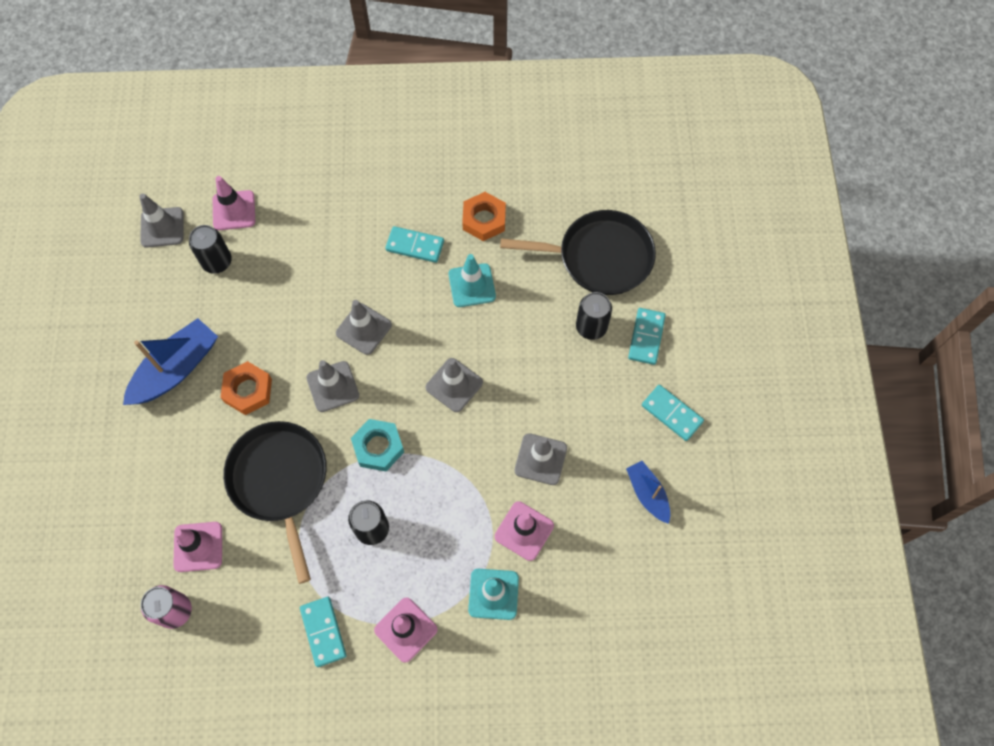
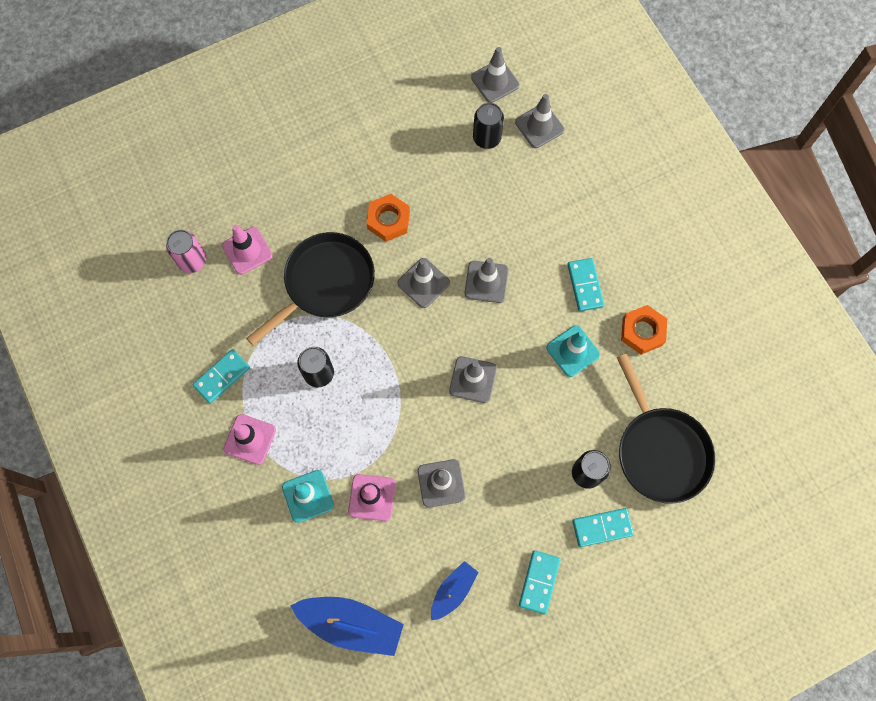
camera: 65 degrees right, 5 degrees up
(176, 369) = (380, 158): blue boat -> blue boat (351, 624)
(234, 210) = (539, 126): pink traffic cone -> grey traffic cone
(378, 447) = (389, 344): turquoise nut -> none

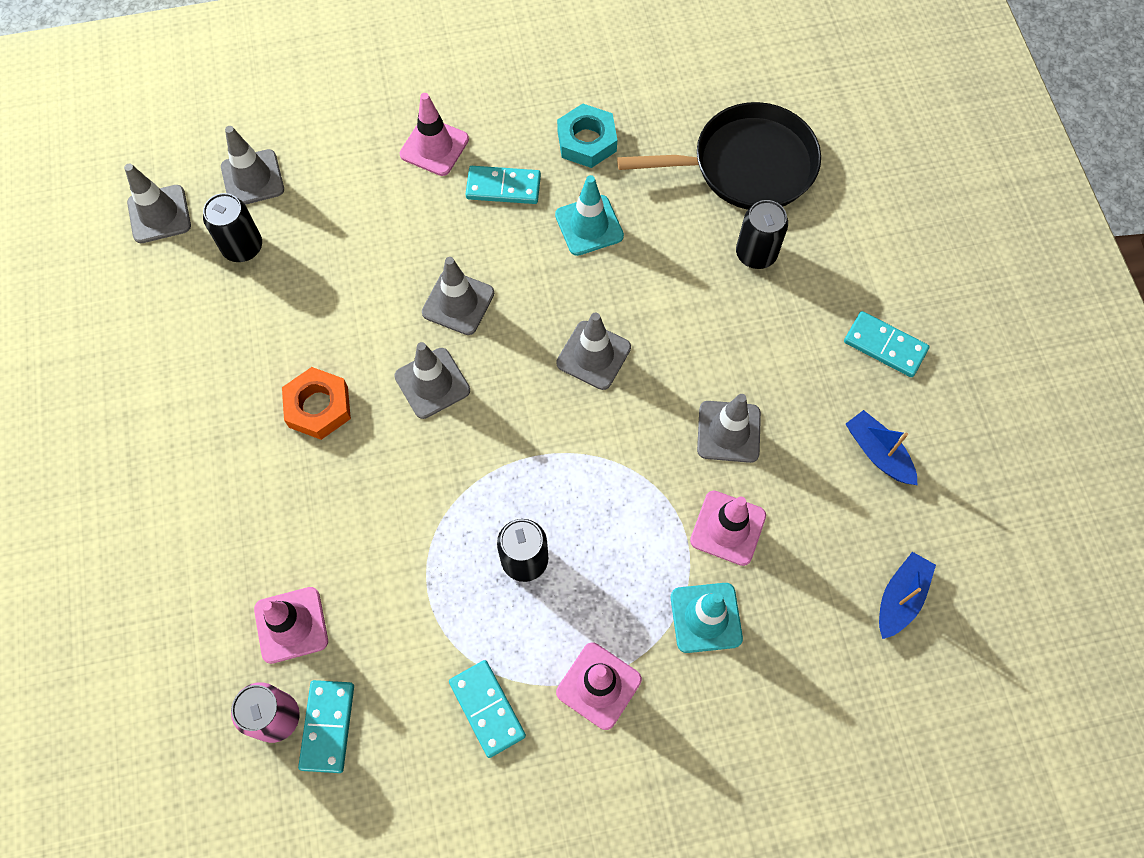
camera: 75 degrees left, 5 degrees down
(326, 283) = (386, 518): black pan -> none
(351, 624) = (900, 598): blue boat -> blue boat, size x0.58
(602, 231) = (434, 147): none -> pink traffic cone
(602, 528) = (829, 255): turquoise domino -> turquoise domino (328, 726)
(642, 331) = (586, 141): orange nut -> turquoise nut

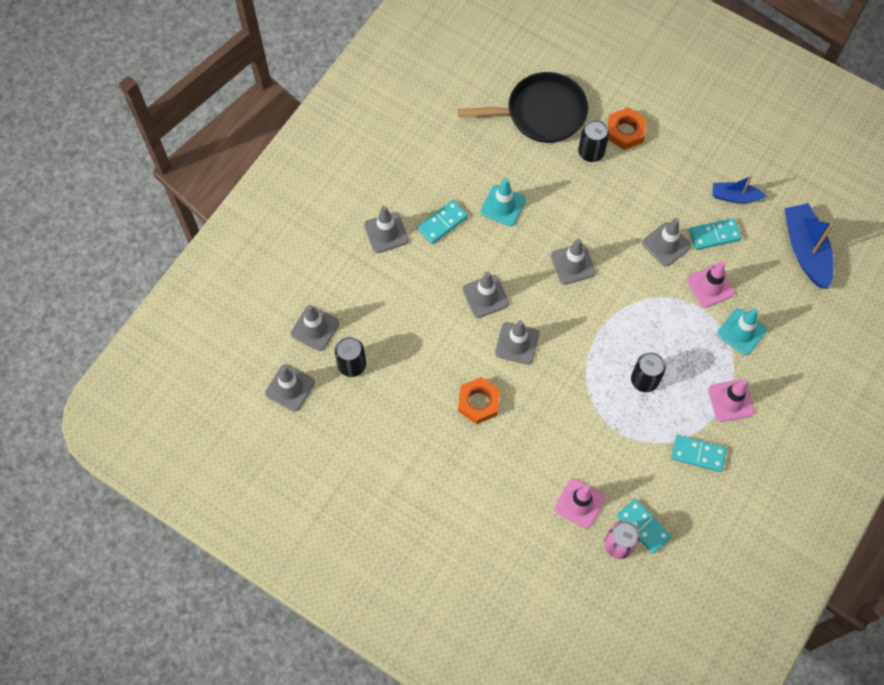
camera: 45 degrees left, 0 degrees up
(434, 147) = (386, 233): pink traffic cone -> grey traffic cone
(586, 141) = (455, 165): turquoise nut -> none
(747, 165) = (541, 113): black pan -> black pan turned 45 degrees clockwise
(823, 265) = (625, 131): none -> orange nut
(885, 346) = (689, 146): turquoise domino -> turquoise domino (714, 235)
(900, 598) = (805, 250): blue boat -> blue boat, size x1.71

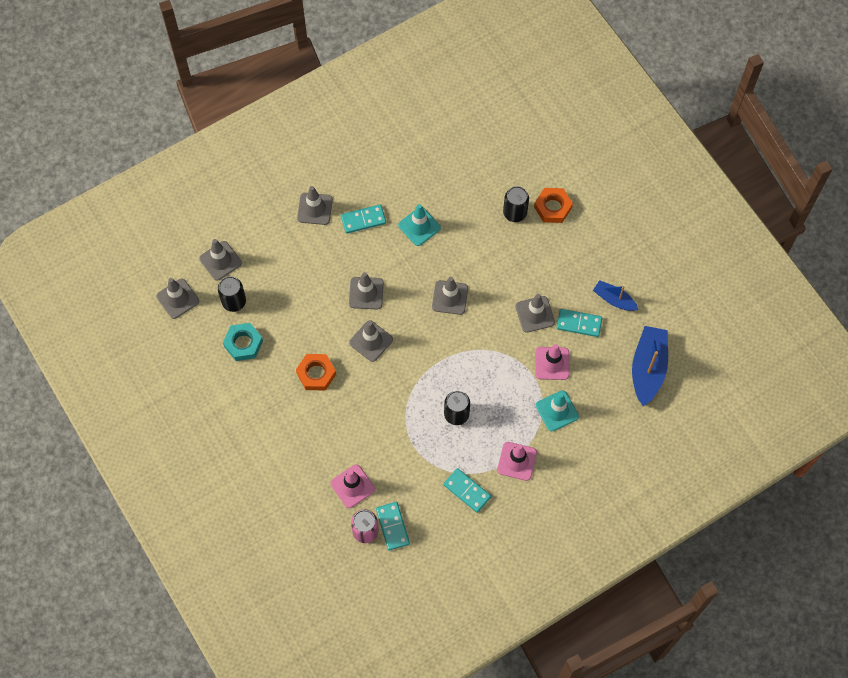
camera: 25 degrees right, 0 degrees up
(385, 405) = (243, 344): none -> turquoise nut
(541, 113) = (492, 163): black pan -> none

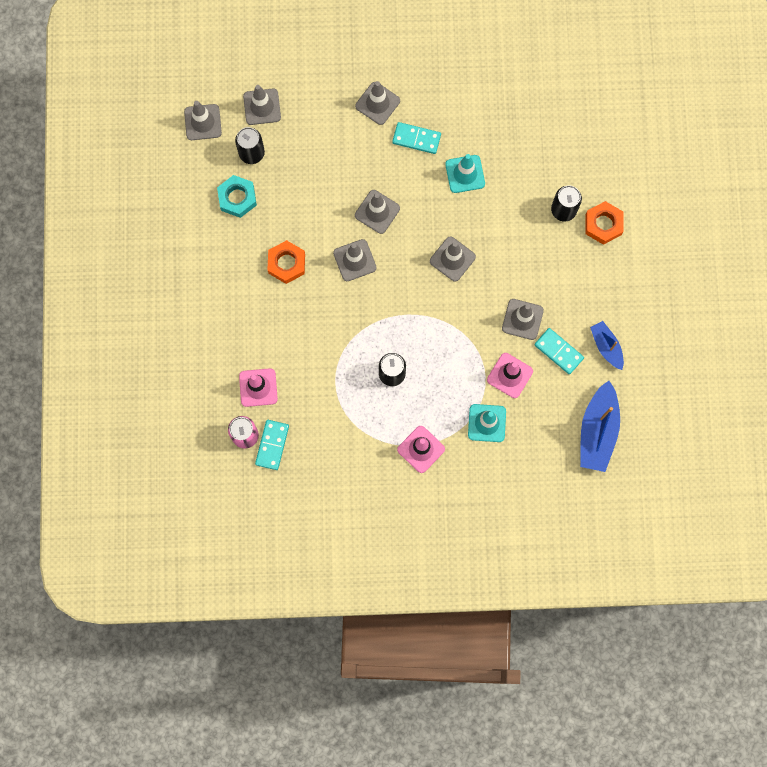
camera: 30 degrees right, 10 degrees up
(467, 491) = (358, 451): turquoise domino -> none
(648, 368) = (597, 431): blue boat -> blue boat turned 150 degrees clockwise

